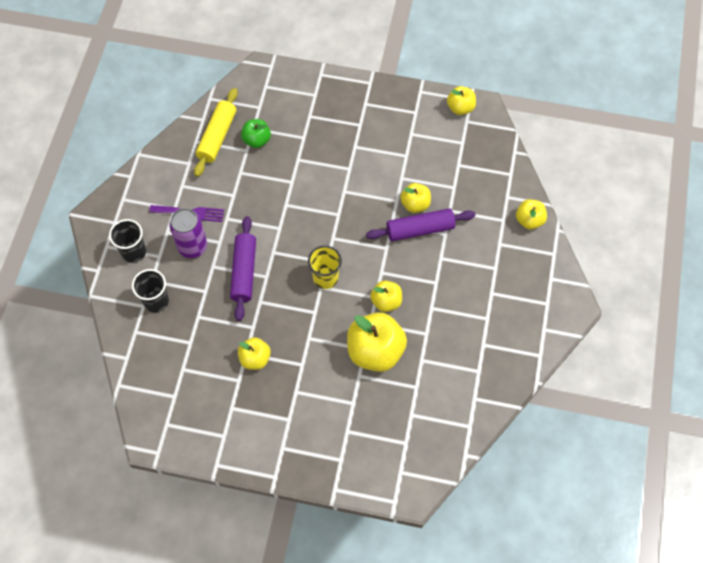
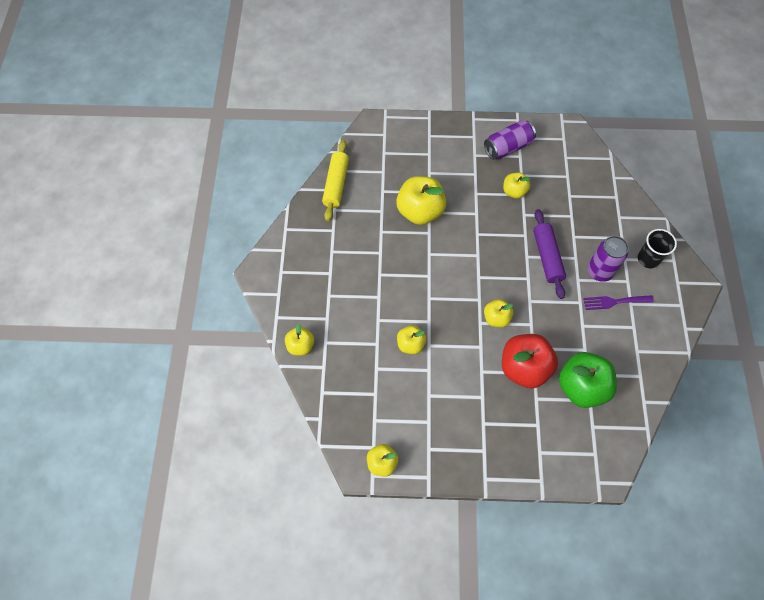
camera: 170 degrees right, 0 degrees up
(156, 301) = (610, 222): black cup -> none
(217, 136) = (621, 384): yellow rolling pin -> yellow rolling pin (336, 184)
(243, 423) = (508, 147): none -> purple can
(257, 140) = (581, 387): green apple -> green apple, size x1.81
(306, 165) = (524, 368): none -> red apple
(325, 278) = (476, 263): yellow cup -> none
(386, 301) = (419, 251): yellow apple -> yellow apple (496, 318)
(420, 229) = (401, 320): purple rolling pin -> none

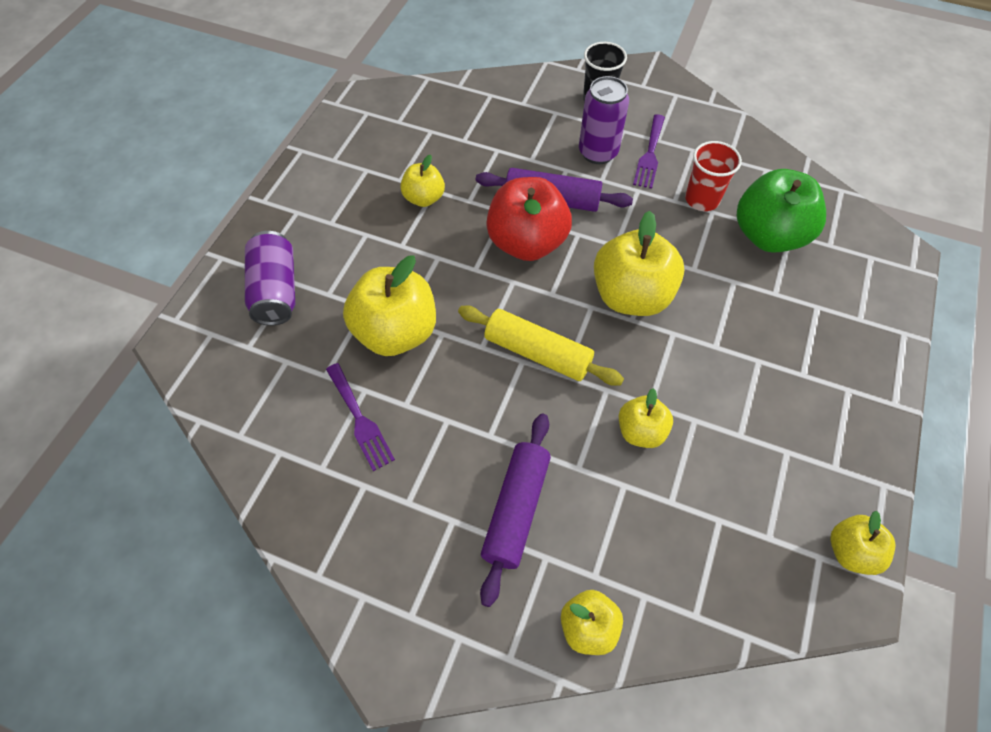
camera: 70 degrees left, 5 degrees down
(336, 184) = (269, 448): yellow rolling pin -> yellow rolling pin (538, 353)
(345, 298) = (516, 510): none -> purple rolling pin
(365, 215) = (360, 420): none -> purple fork
(496, 318) = (631, 296): yellow apple -> yellow apple, size x1.81
(508, 147) = (342, 178): purple can -> purple can (276, 291)
(524, 368) = (723, 290): red apple -> red apple (527, 243)
(592, 341) = (702, 199): none -> red cup

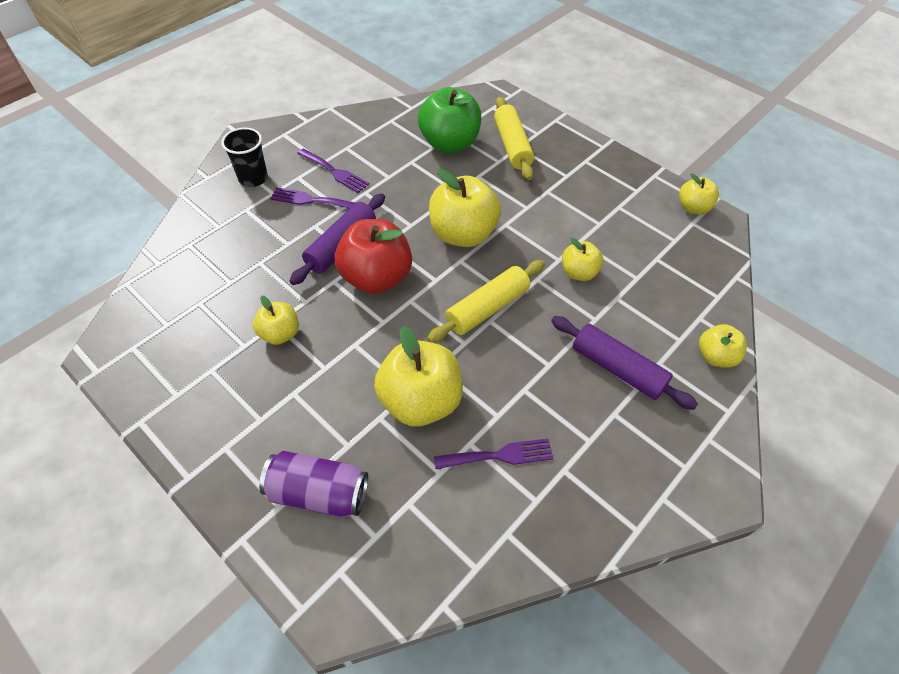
camera: 70 degrees left, 5 degrees down
(598, 152) = (311, 200): purple can -> purple fork
(702, 199) = (397, 162): red cup -> none
(814, 299) = (512, 145): none -> yellow rolling pin

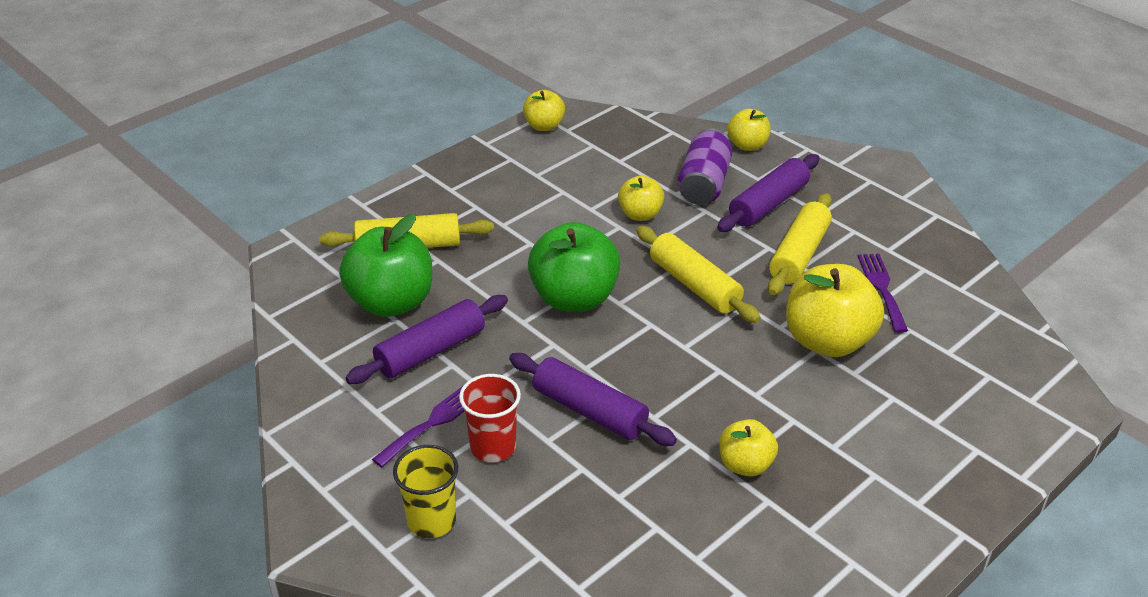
camera: 85 degrees left, 15 degrees down
(253, 178) = (431, 521): black cup -> yellow cup
(311, 200) = (493, 447): purple fork -> red cup
(318, 493) = (954, 419): purple can -> purple can (703, 184)
(376, 277) = (648, 376): red apple -> none
(402, 165) = (431, 351): none -> purple rolling pin
(462, 234) = (574, 298): yellow apple -> green apple
(541, 388) = (799, 254): none -> yellow rolling pin

